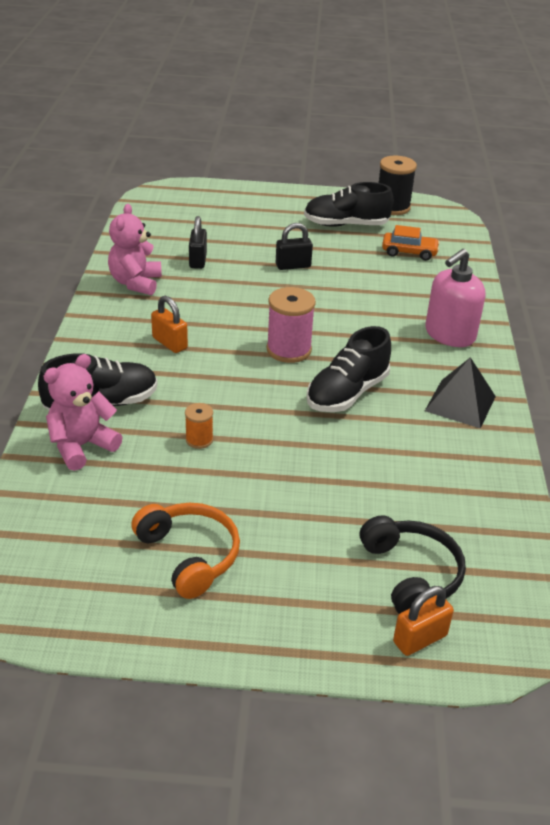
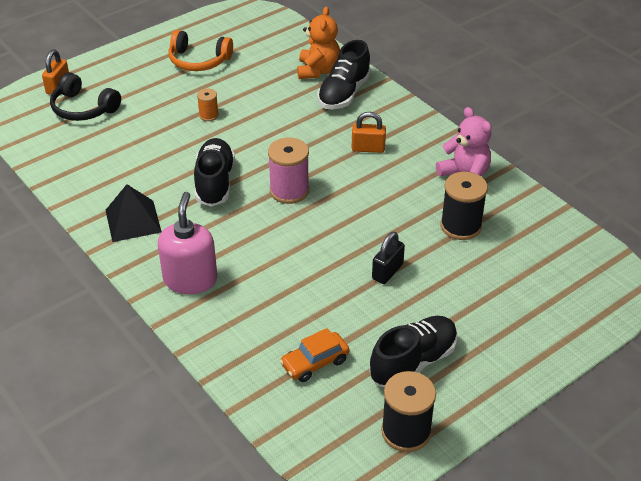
camera: 140 degrees right, 5 degrees up
(82, 446) = (318, 71): pink teddy bear -> orange teddy bear
(198, 260) = (461, 226): black padlock -> black spool
(199, 439) = (265, 106): orange spool -> orange spool (208, 115)

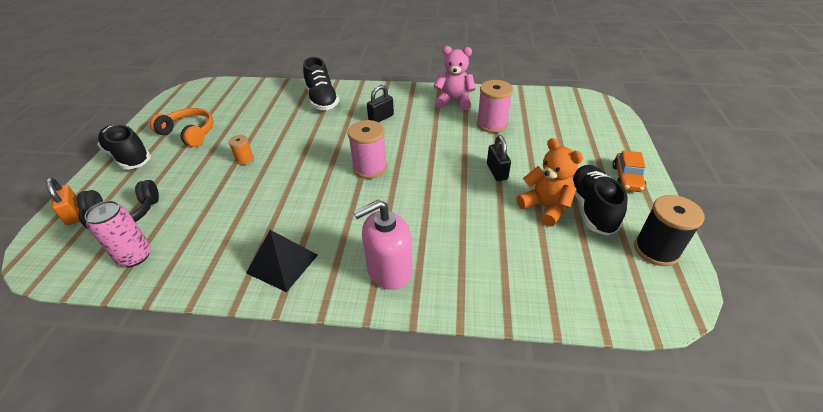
camera: 45 degrees left, 0 degrees up
(59, 147) = (135, 256): none -> pink can
(190, 279) = (389, 270): pink soap dispenser -> pink soap dispenser turned 75 degrees counterclockwise
(198, 61) = (189, 133): orange headphones -> orange headphones turned 120 degrees counterclockwise
(215, 183) = (311, 196): black shoe -> black shoe (129, 157)
(315, 363) = (549, 255): orange car -> orange car (627, 178)
(318, 71) = (287, 97): orange teddy bear -> orange teddy bear (545, 207)
(368, 148) = (381, 118): orange padlock -> black padlock
(461, 226) = (492, 124): black spool -> pink spool

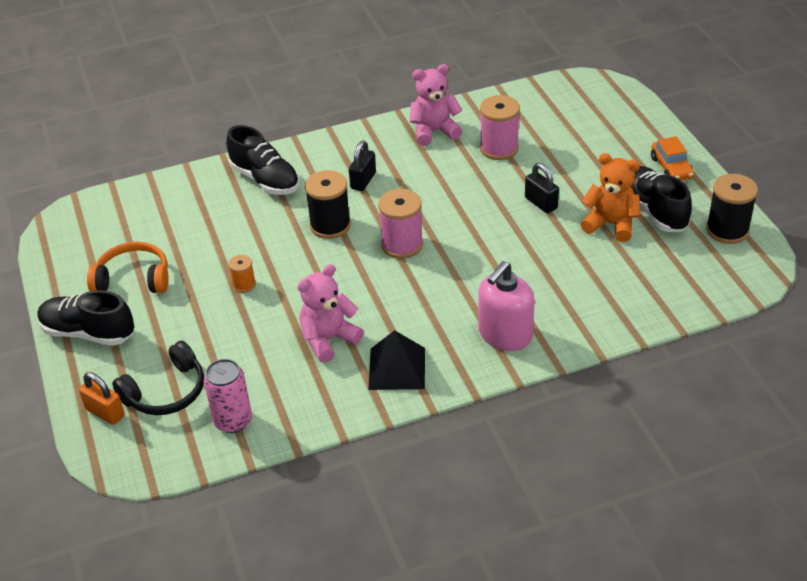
camera: 25 degrees left, 0 degrees up
(258, 219) = (328, 339): none -> pink teddy bear
(334, 139) = (330, 225): none -> black spool

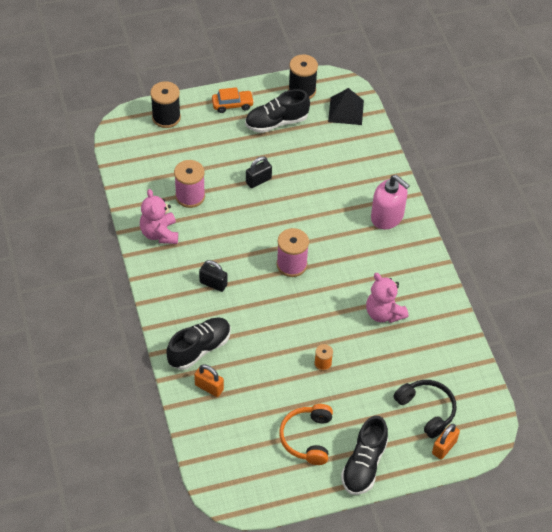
camera: 90 degrees left, 10 degrees up
(211, 192) = (209, 387): none -> orange padlock
(233, 421) = (454, 369): pink can -> none
(330, 225) = (263, 307): black spool -> black spool (166, 117)
(397, 368) = (413, 276): black pyramid -> black pyramid (346, 111)
(610, 224) = (287, 147): orange teddy bear -> none

